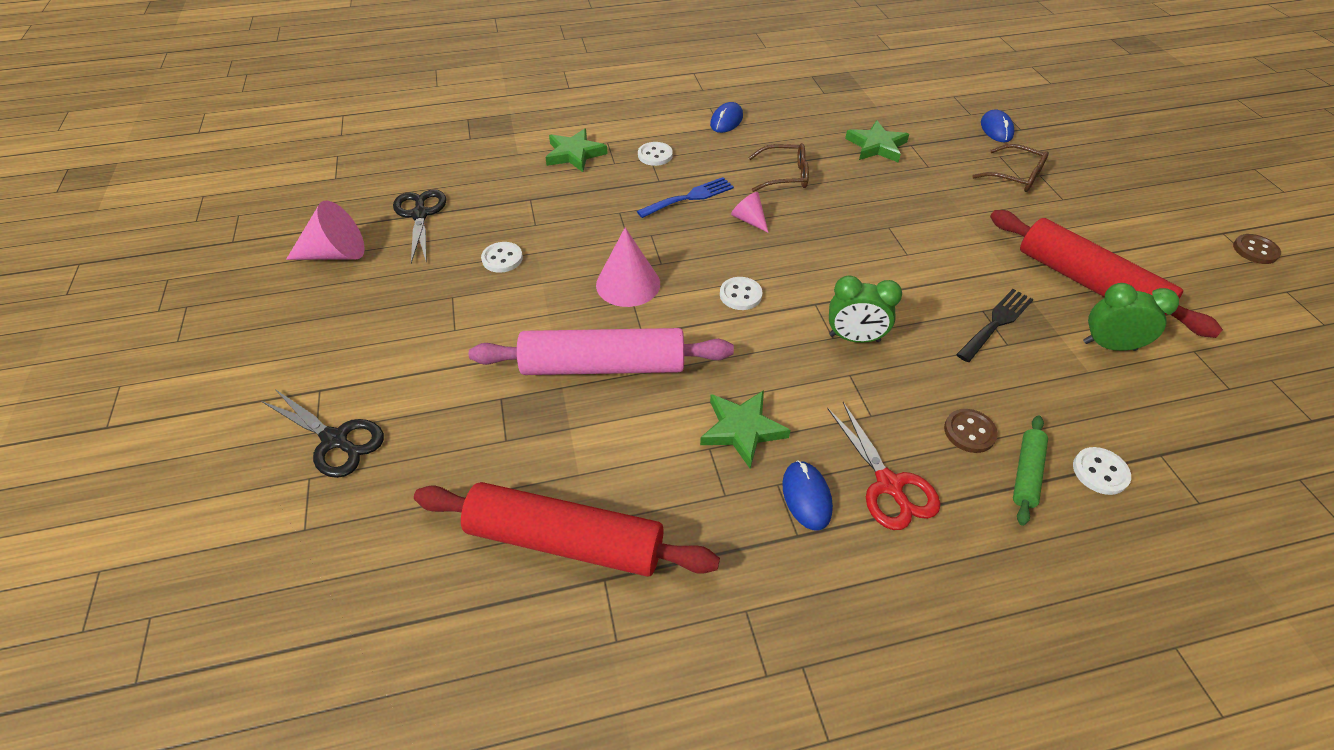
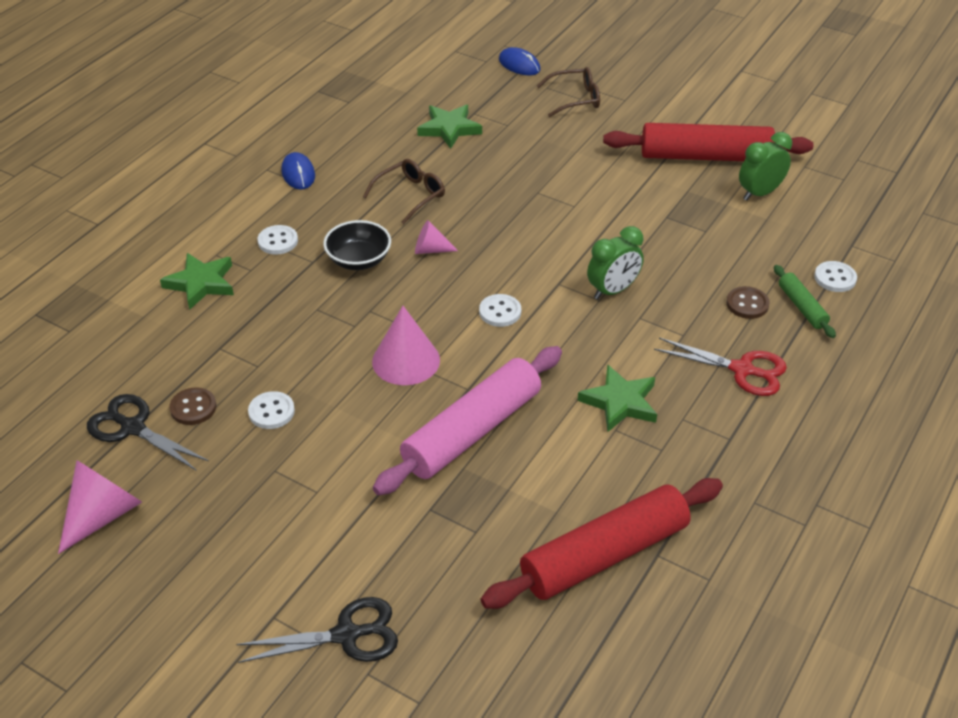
camera: 45 degrees left, 5 degrees down
(690, 197) = (358, 260): blue fork -> black bowl
(806, 497) = (707, 413): blue mouse -> none
(996, 322) = (683, 220): black fork -> none
(1255, 250) = (769, 73): brown button -> brown button (193, 408)

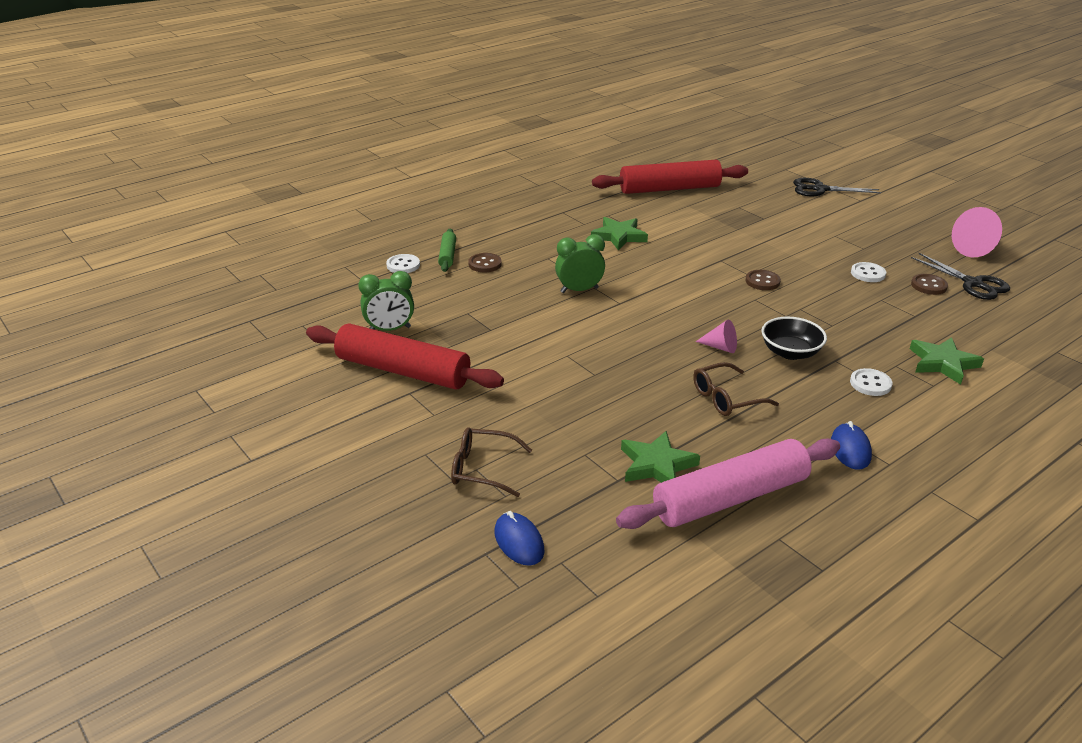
camera: 160 degrees left, 10 degrees down
(406, 360) = (762, 281): pink cone -> brown button
(472, 431) = (725, 241): pink rolling pin -> pink rolling pin (730, 498)
(500, 312) = (677, 294): white button -> none
(742, 370) = (524, 235): red scissors -> none

